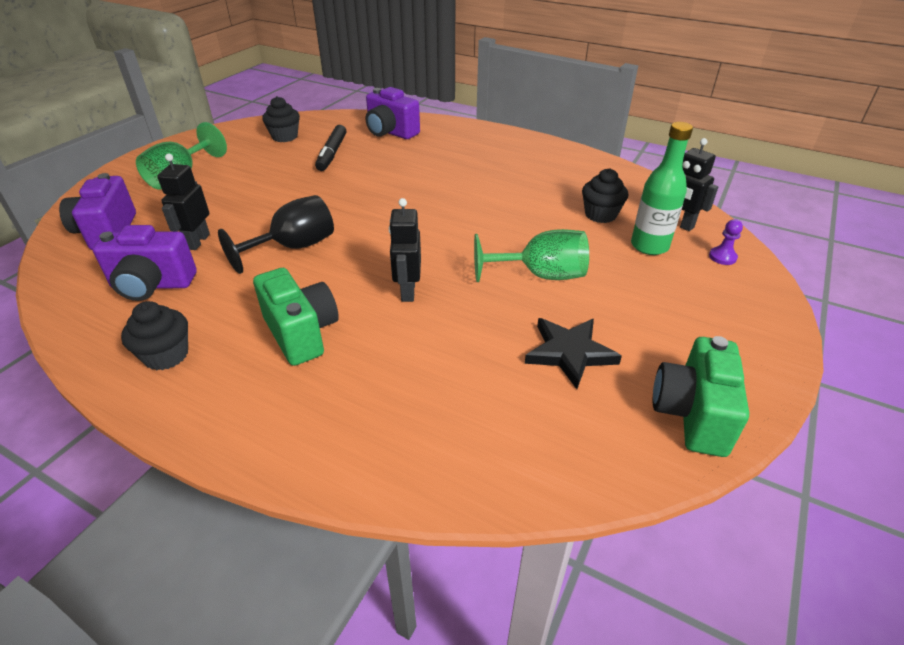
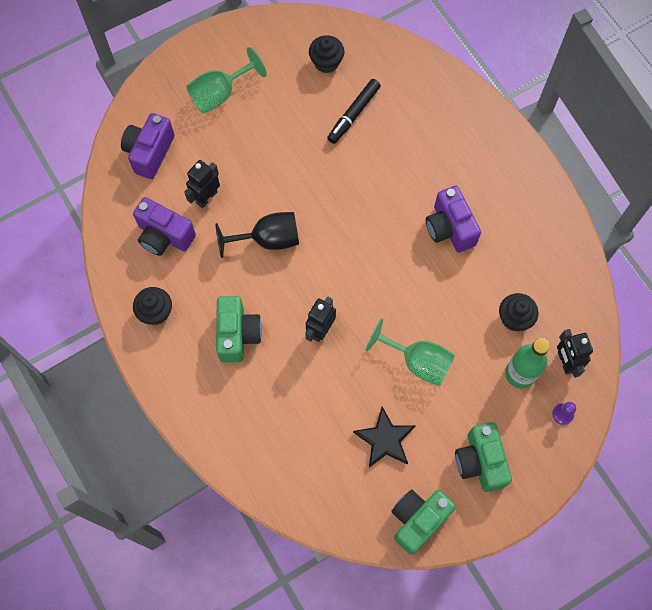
camera: 30 degrees right, 30 degrees up
(390, 132) = (422, 100): purple camera -> purple camera (449, 228)
(693, 325) = (480, 461): none -> green camera

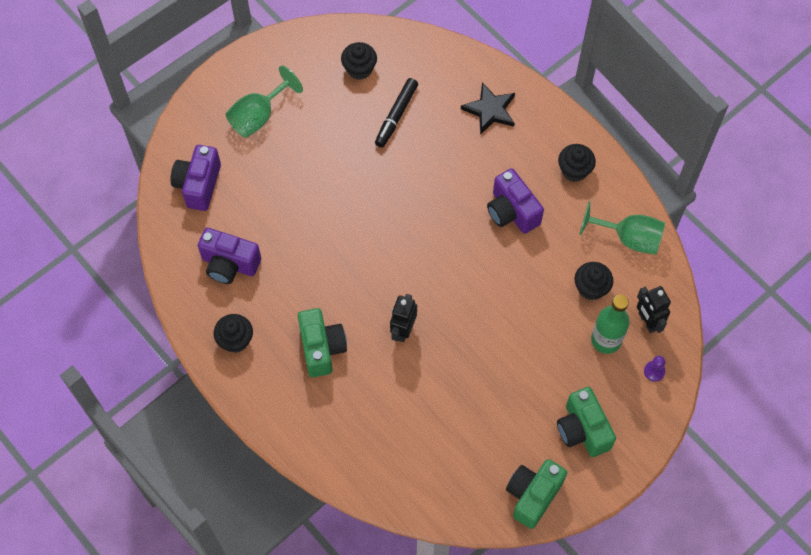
camera: 10 degrees left, 5 degrees down
(206, 197) = (264, 220): black robot -> none
(268, 239) = (334, 251): black goblet -> none
(385, 439) = (486, 425): black star -> black star (490, 110)
(418, 361) = (504, 345): green goblet -> green goblet (629, 238)
(519, 196) = (574, 170): none -> black cupcake

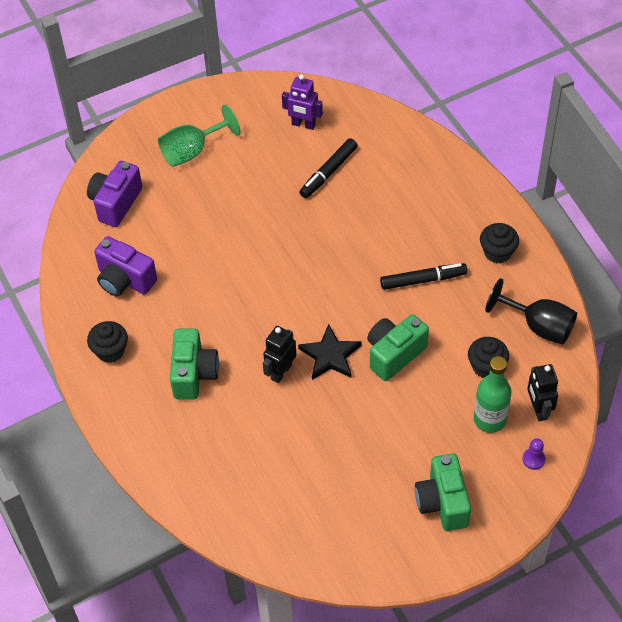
camera: 15 degrees right, 10 degrees down
(359, 69) = (303, 124): black cupcake -> purple robot
(490, 110) = (425, 182): black star -> black star (330, 356)
(512, 212) = (422, 280): purple camera -> black marker
(532, 495) = (373, 557): green camera -> green camera (394, 354)
(629, 238) = (538, 326): green goblet -> black goblet

